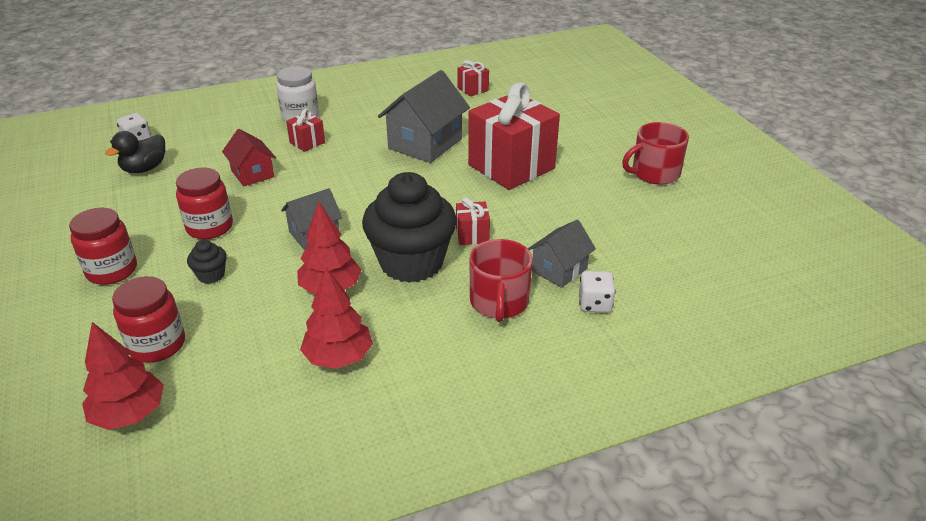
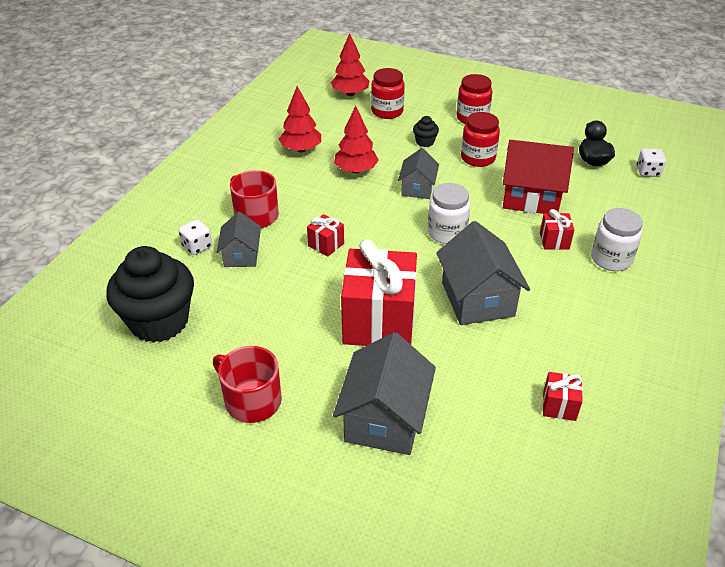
camera: 135 degrees right, 5 degrees up
(252, 174) = (531, 197): red house -> red house, size x1.69
(364, 188) = (446, 233): none -> white jar
(411, 262) = (336, 206): black cupcake -> black cupcake (159, 321)
(577, 128) = (384, 419): none -> grey house
(654, 173) = (252, 400): red mug -> red mug turned 75 degrees counterclockwise

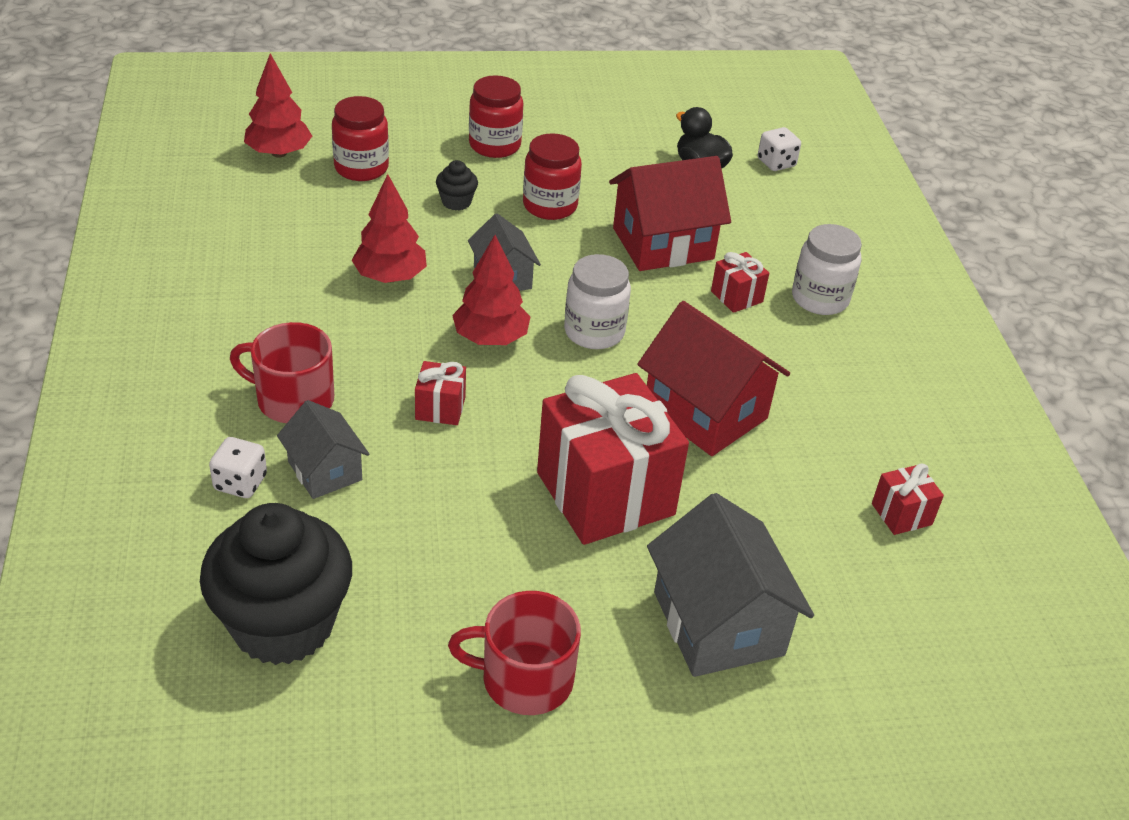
camera: 35 degrees left, 0 degrees up
(301, 149) = (276, 268): red tree -> red tree (490, 338)
(477, 299) = (705, 412): grey house -> red house

